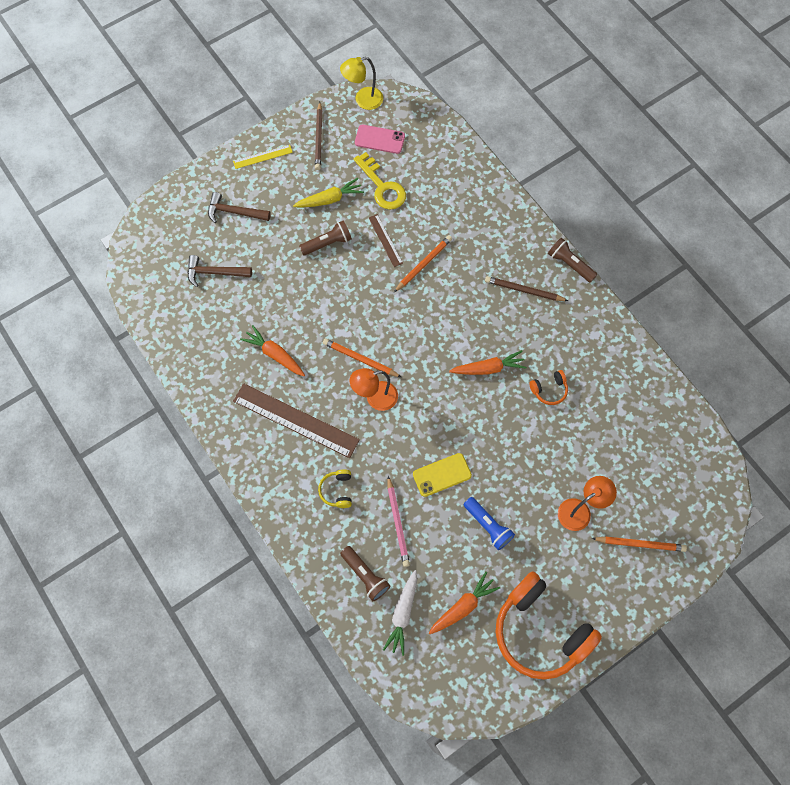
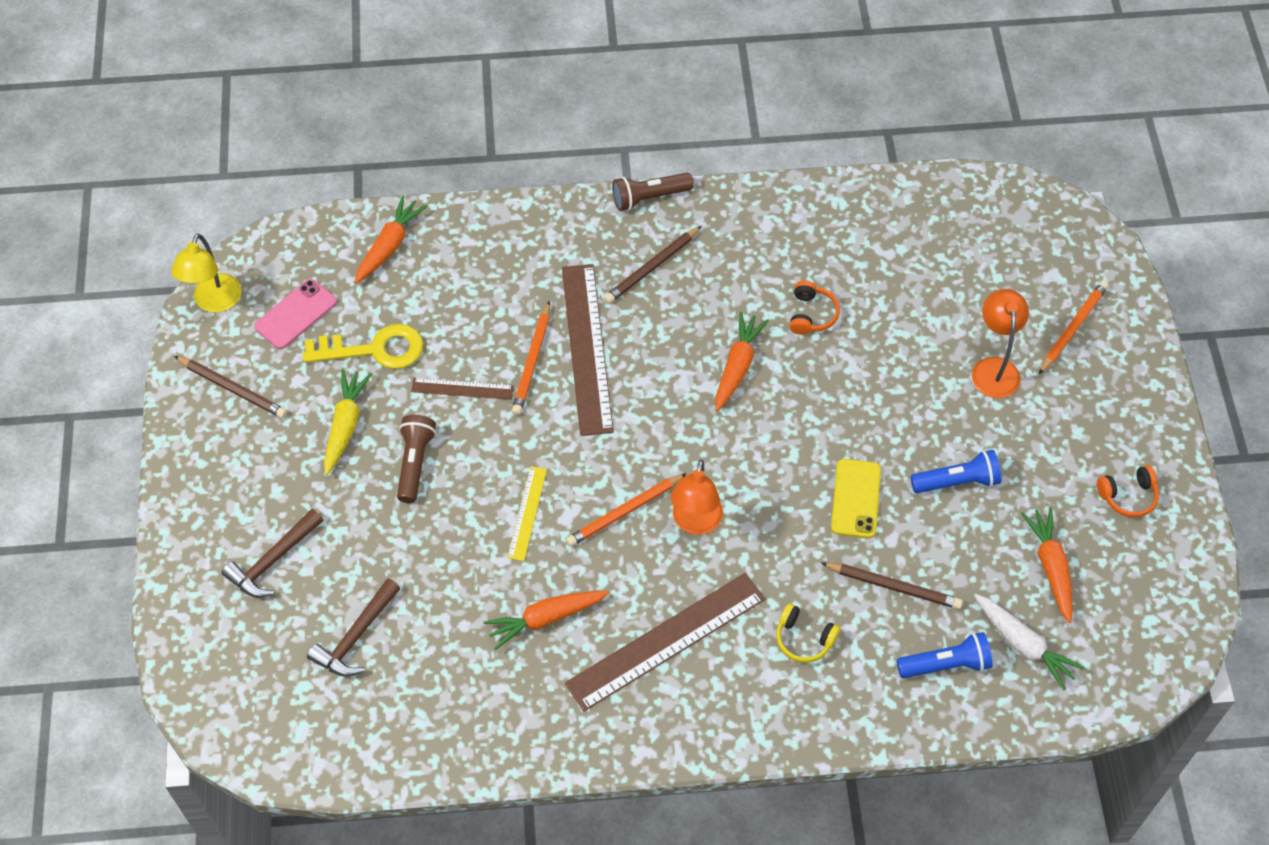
camera: 60 degrees left, 10 degrees down
(262, 156) = (206, 477): yellow ruler -> yellow ruler (527, 513)
(365, 575) = (946, 664): brown flashlight -> blue flashlight
(397, 523) = (893, 587): pink pencil -> brown pencil
(423, 264) = (532, 361): orange pencil -> orange pencil turned 150 degrees counterclockwise
(449, 157) = (389, 246): none -> orange carrot
(450, 286) = (587, 348): none -> brown ruler
(540, 631) = (1128, 496): orange headphones -> orange headphones, size x0.41

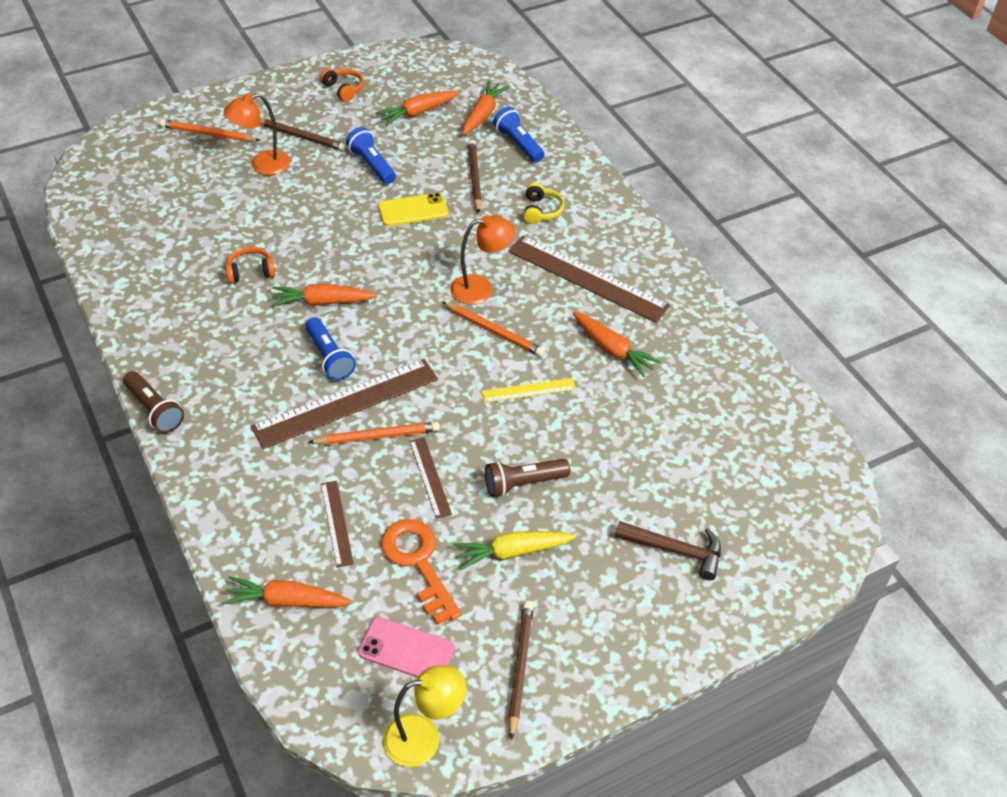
camera: 115 degrees left, 10 degrees down
(356, 637) = (703, 462): brown hammer -> none
(375, 349) = (418, 562): yellow key -> orange key
(449, 301) = (336, 523): none -> brown ruler
(652, 267) = (238, 384): brown pencil -> brown pencil (301, 137)
(654, 351) = (329, 357): none -> blue flashlight
(1023, 644) = (483, 114): white carrot -> orange carrot

